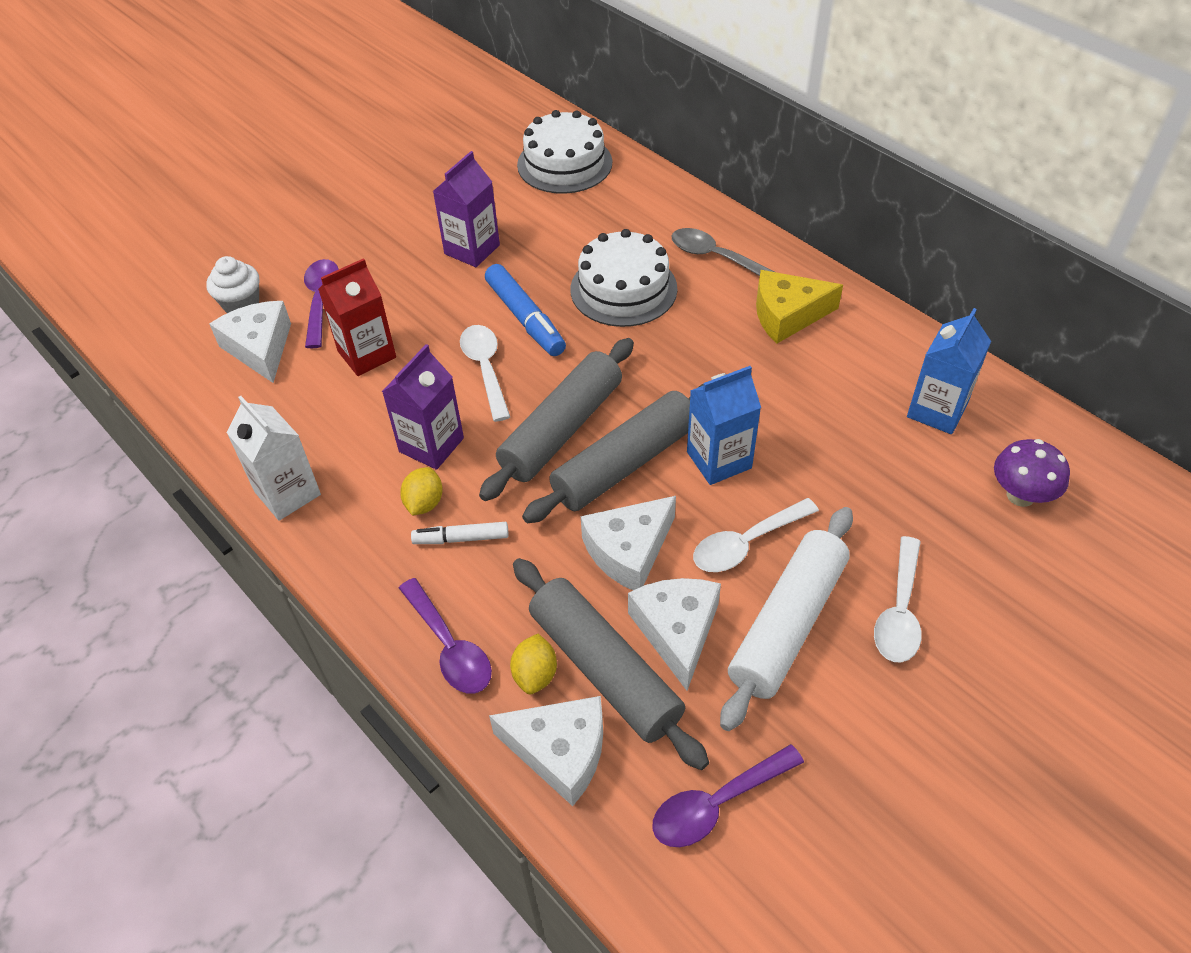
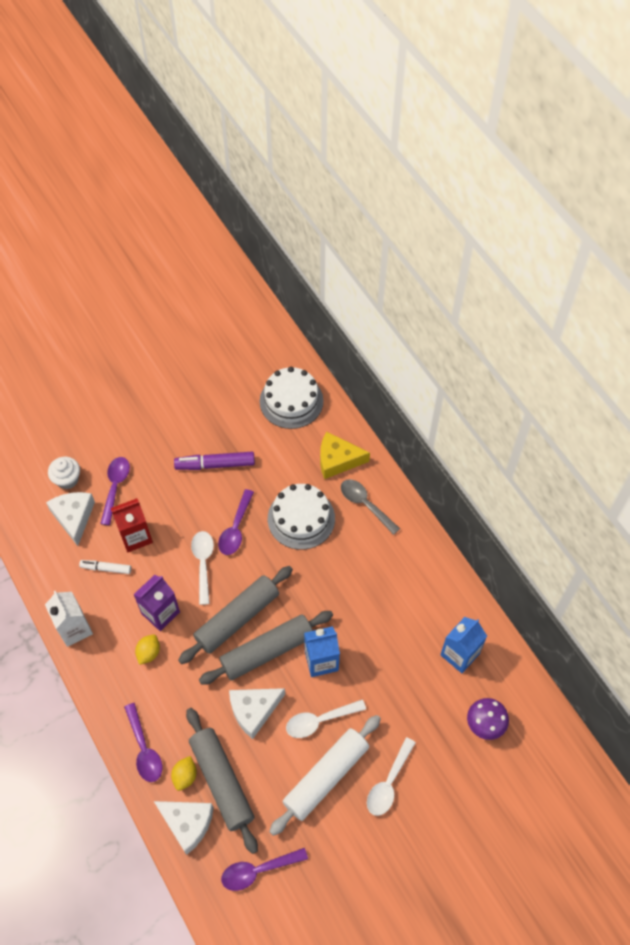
camera: 10 degrees right, 10 degrees up
(461, 539) = (164, 681): white marker -> white marker (106, 568)
(472, 249) = (215, 464): purple carton -> purple marker
(525, 318) = (235, 529): blue marker -> purple spoon
(677, 631) = (266, 767): white cheese -> none
(787, 315) = (395, 562): yellow cheese -> yellow cheese (337, 460)

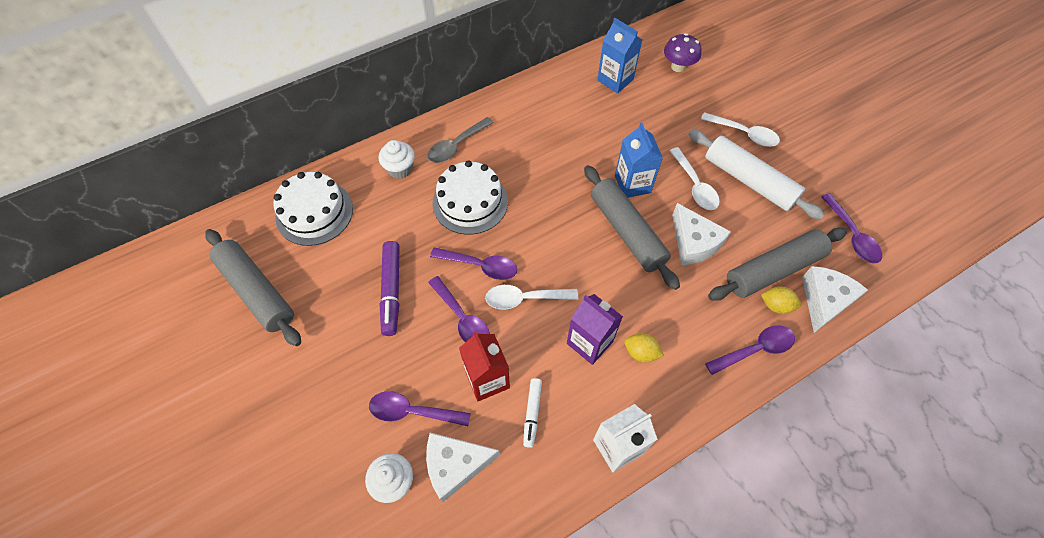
camera: 90 degrees left, 0 degrees up
(188, 517) = (462, 319): none -> purple spoon
(237, 618) = (591, 261): grey rolling pin -> grey rolling pin (257, 291)
(337, 460) = (400, 169): yellow cheese -> white cupcake

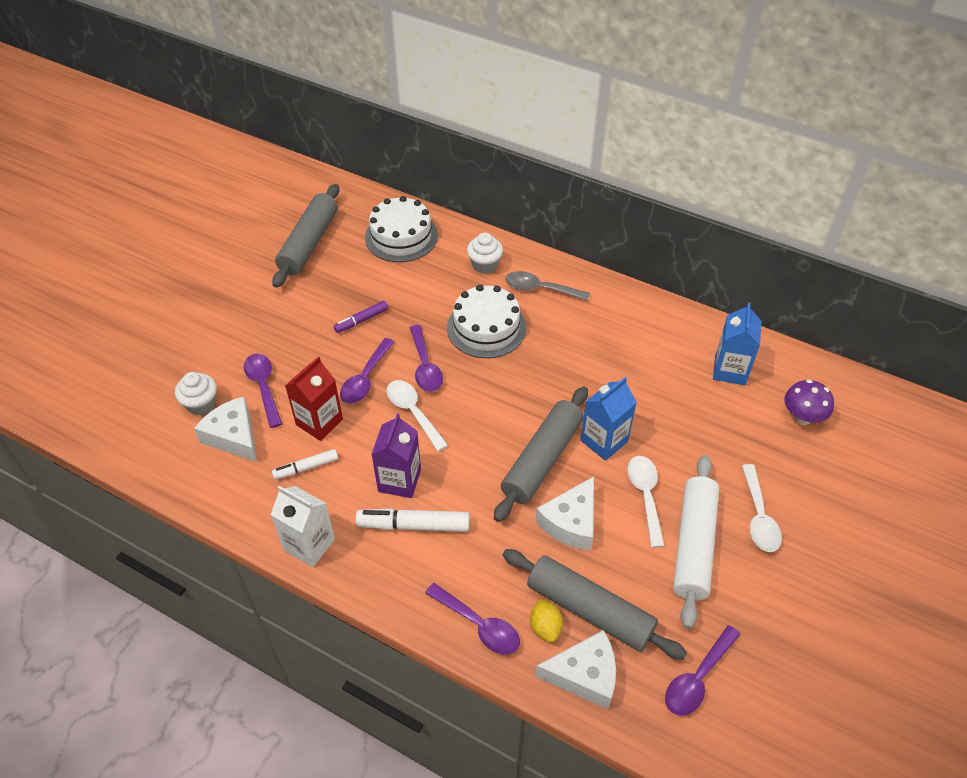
camera: 60 degrees right, 10 degrees down
(392, 291) = (361, 320): purple marker -> purple marker, size x0.61
(641, 352) = (414, 525): yellow lemon -> white marker
(695, 186) = (645, 496): white spoon -> white spoon turned 135 degrees clockwise

